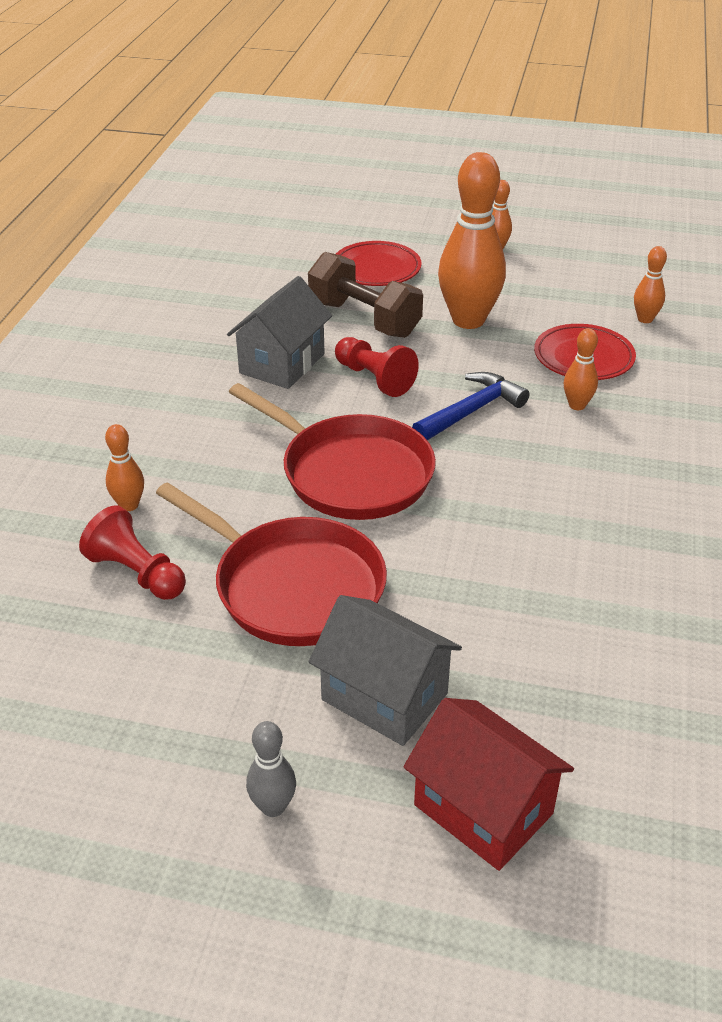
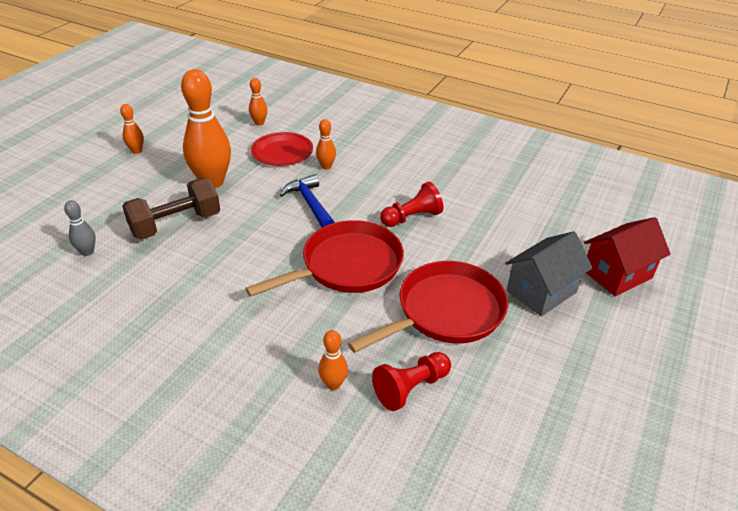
camera: 75 degrees left, 0 degrees up
(273, 807) = (616, 350): grey bowling pin -> grey bowling pin (87, 252)
(282, 363) = (203, 274): grey house -> none
(374, 379) = (251, 235): red pawn -> red pawn (412, 217)
(376, 269) = (114, 205): red plate -> none

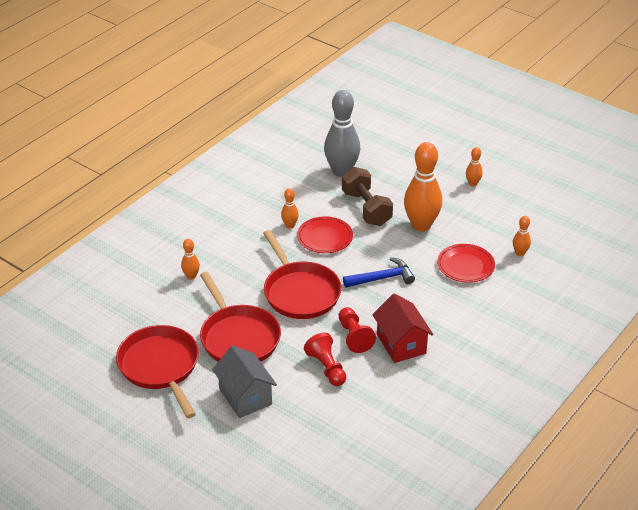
camera: 100 degrees right, 0 degrees up
(87, 252) = (341, 171): grey bowling pin -> grey bowling pin, size x2.17
(236, 254) = (325, 238): none -> red plate
(326, 166) = (439, 292): orange bowling pin -> orange bowling pin (290, 225)
(411, 388) = (177, 309): red pawn -> red pawn (326, 367)
(531, 384) = (160, 367): none -> red pan
(617, 274) = (253, 452): red house -> red house (401, 344)

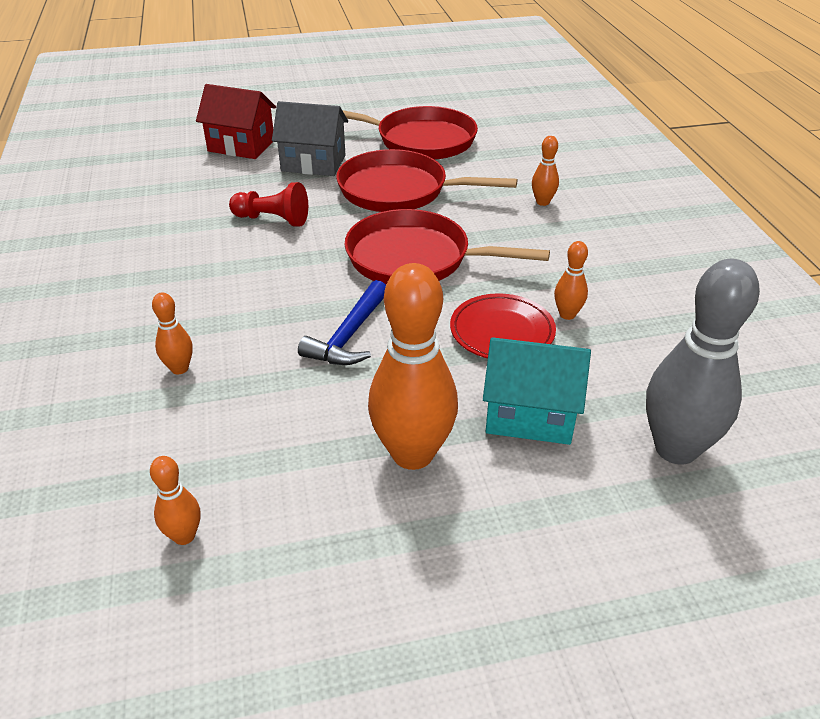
camera: 130 degrees right, 0 degrees up
(354, 337) = (286, 258): red pawn -> none
(366, 208) = (530, 415): brown dumbbell -> turquoise house
(401, 344) = (220, 284): red house -> red house (241, 146)
(465, 266) = (255, 438): red plate -> none
(472, 184) = (453, 635): orange bowling pin -> orange bowling pin (179, 368)

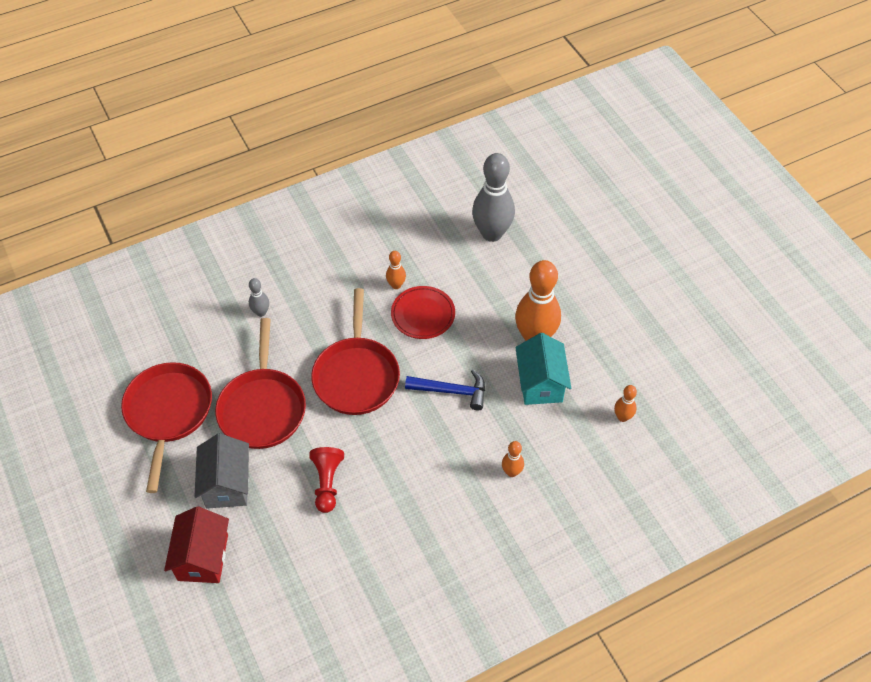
camera: 105 degrees left, 15 degrees up
(530, 415) = (489, 292): turquoise house -> turquoise house (540, 383)
(542, 202) = (261, 312): orange bowling pin -> grey bowling pin

